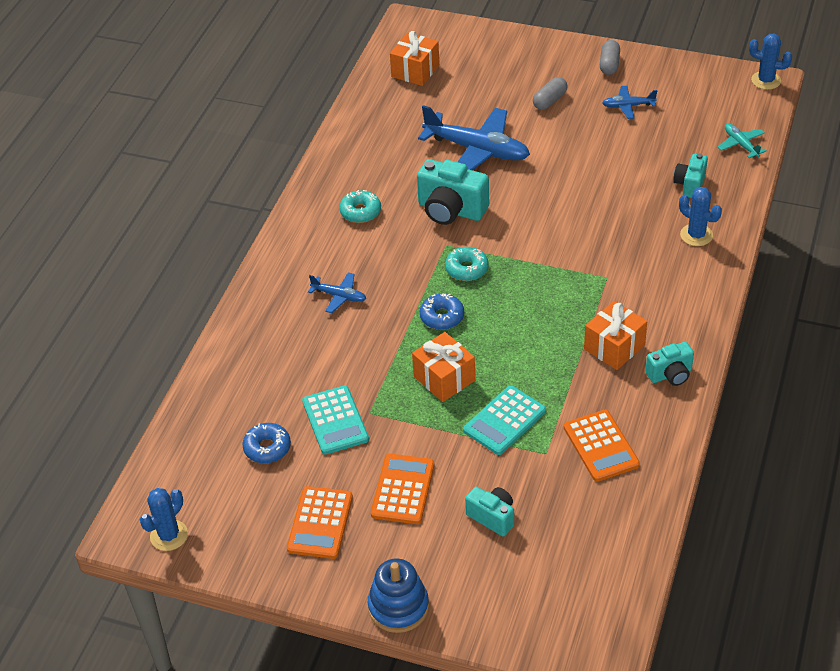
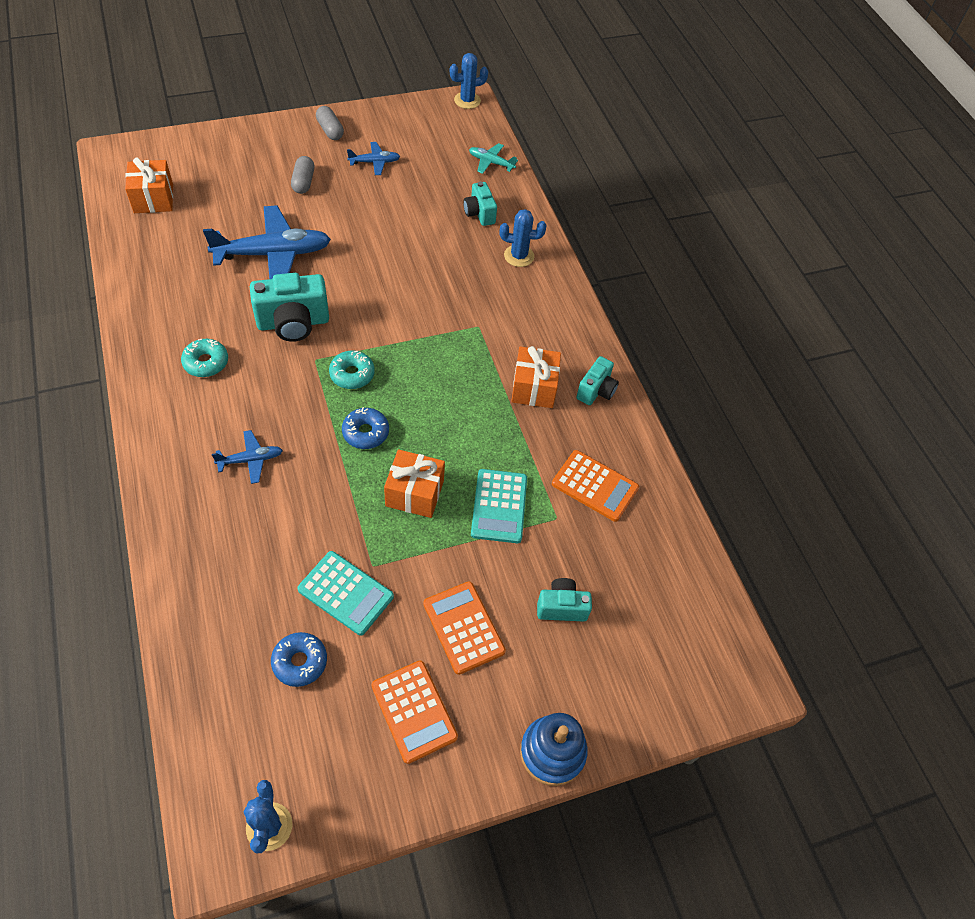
camera: 45 degrees left, 10 degrees up
(628, 106) = (375, 162): blue plane -> blue plane turned 150 degrees counterclockwise

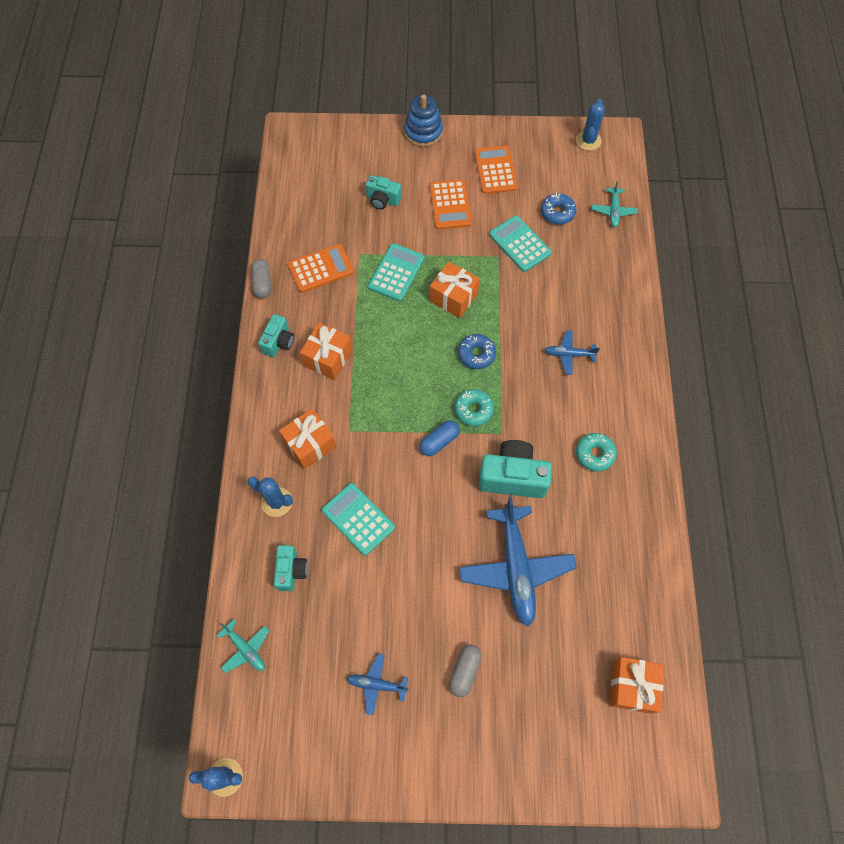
camera: 155 degrees left, 10 degrees up
(211, 691) = (613, 211): none -> turquoise plane
(273, 254) = (516, 568): blue plane -> blue plane turned 105 degrees counterclockwise
(330, 130) = (413, 760): grey capsule -> grey capsule (262, 283)
(380, 337) = (439, 441): none -> blue capsule
(436, 259) = (358, 519): none -> turquoise calculator
(511, 306) = (310, 444): none -> orange gift
(594, 486) = (321, 269): orange calculator -> orange calculator turned 105 degrees clockwise
(596, 391) = (279, 342): turquoise camera -> turquoise camera turned 150 degrees clockwise

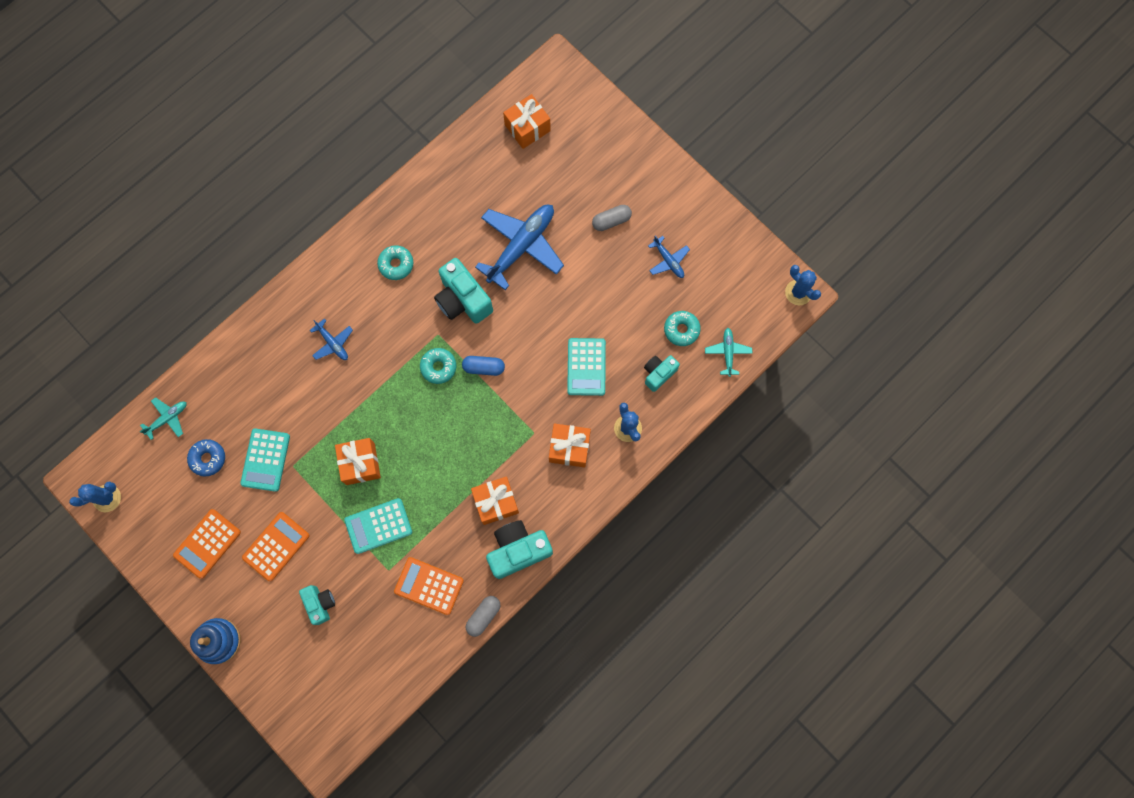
camera: 135 degrees left, 10 degrees up
(279, 342) = (518, 550): turquoise camera -> turquoise camera, size x1.70
(306, 629) = (681, 330): none -> turquoise donut
(476, 354) = (393, 404): blue donut -> none

